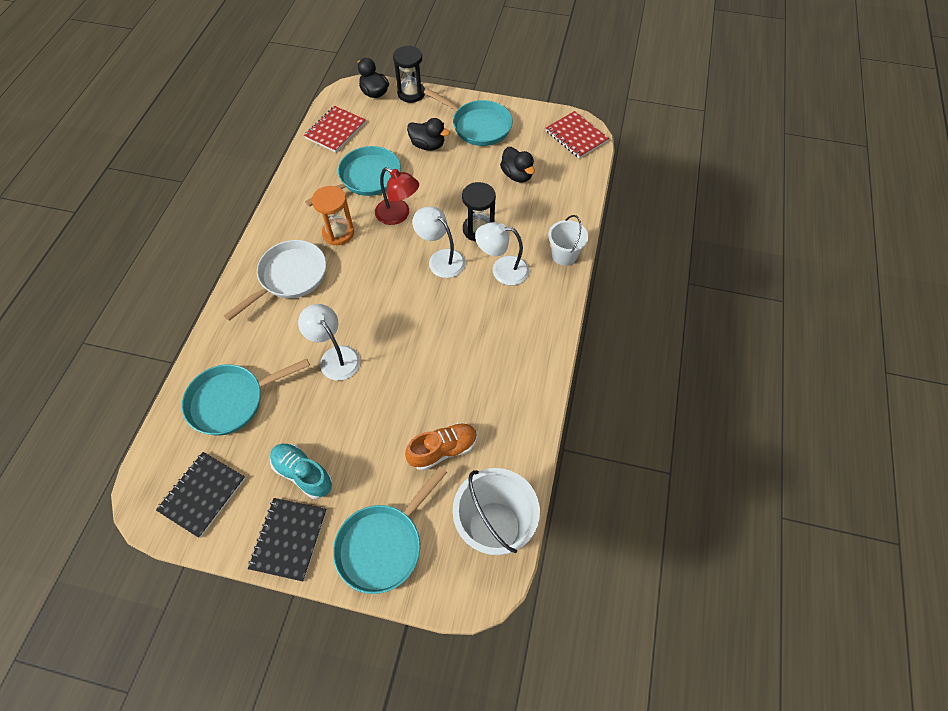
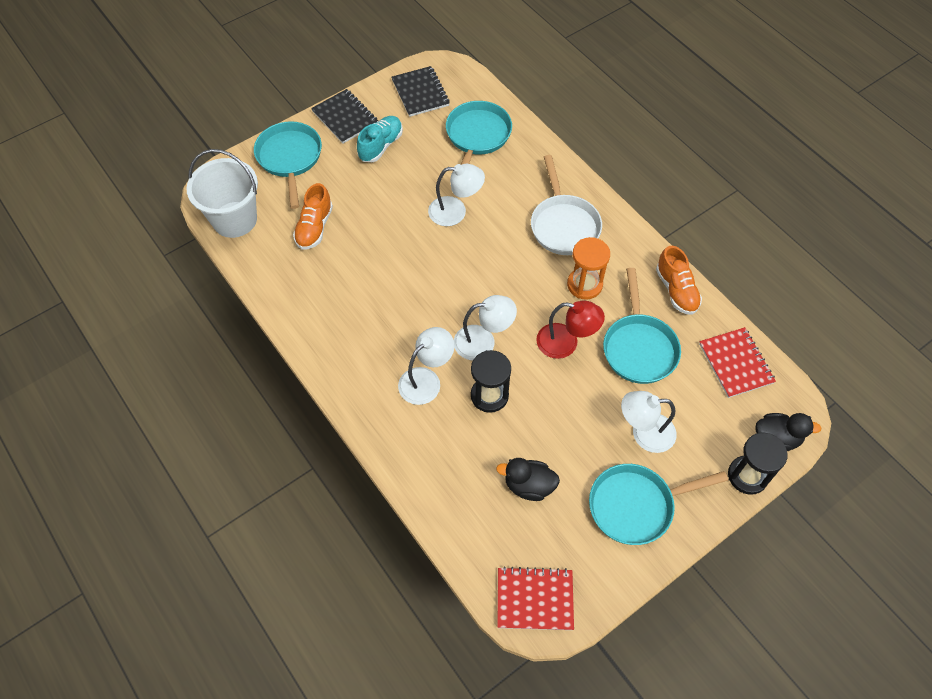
camera: 130 degrees right, 0 degrees up
(299, 184) = (676, 290): none -> orange shoe
(303, 474) = (381, 146): turquoise shoe -> turquoise shoe turned 45 degrees counterclockwise
(398, 215) = (566, 343): red lamp -> red lamp turned 150 degrees counterclockwise
(428, 145) = (644, 433): black duck -> white lamp
(564, 255) = (393, 444): white bucket -> none

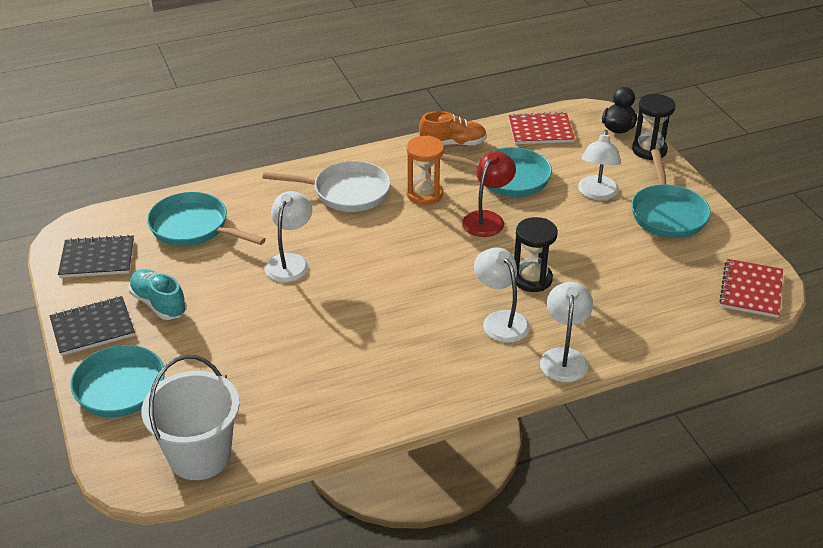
camera: 75 degrees left, 20 degrees down
(314, 227) = (253, 380): orange shoe -> none
(483, 341) = (467, 272): white lamp -> white lamp (564, 357)
(528, 485) = (637, 272): black duck -> none

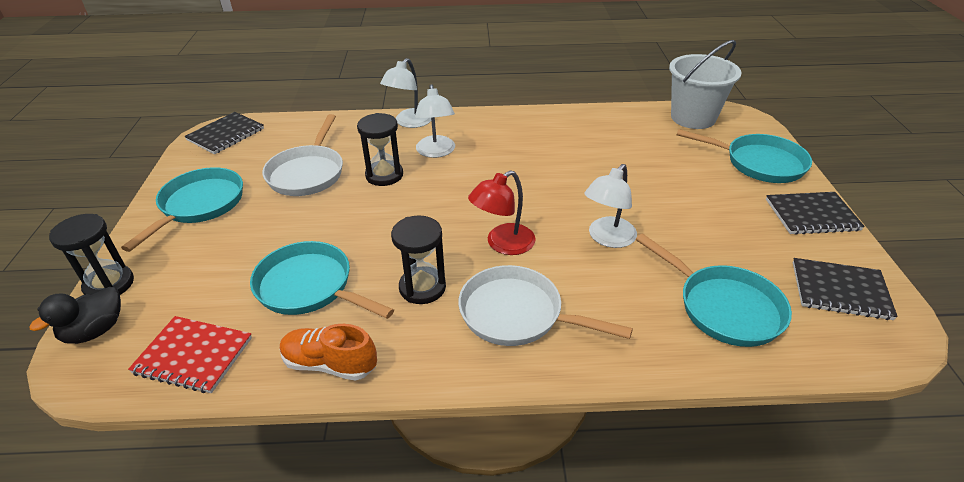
camera: 160 degrees left, 0 degrees up
(159, 304) = (748, 224): turquoise shoe -> none
(424, 194) = (422, 287): orange hourglass -> black hourglass
(487, 219) = (376, 240): red lamp -> red lamp (503, 244)
(597, 194) = (237, 242): white lamp -> none
(609, 265) = (307, 173): none -> white pan
(751, 290) = (226, 135): red notebook -> black notebook

